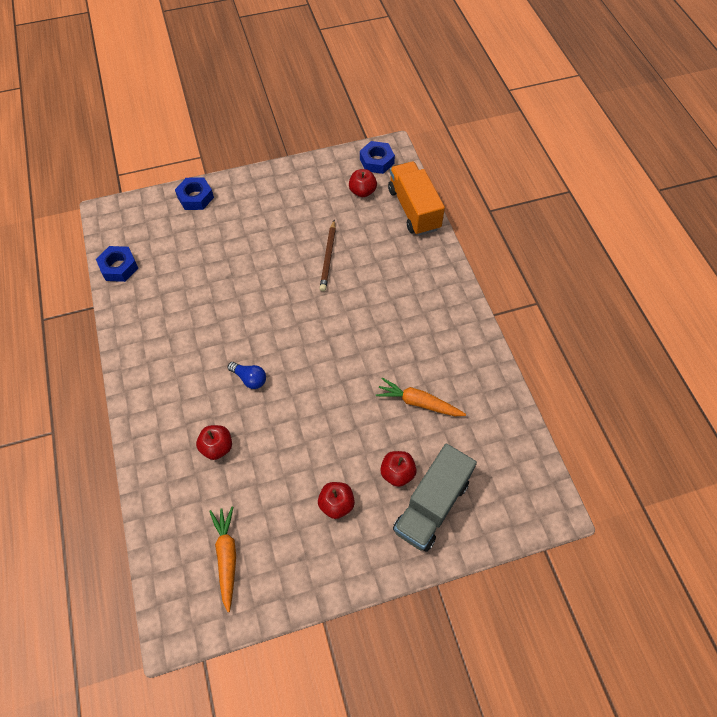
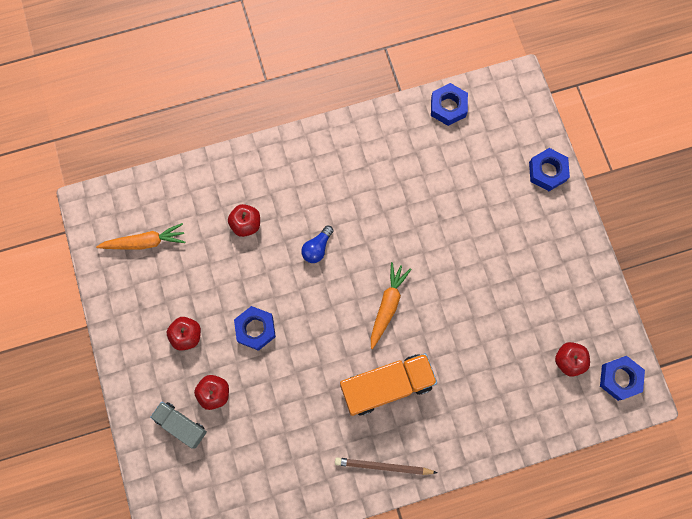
camera: 90 degrees right, 15 degrees up
(328, 257) = (469, 322): brown pencil -> brown pencil (383, 466)
(331, 435) = (255, 329): none -> blue nut
(414, 209) = (544, 422): orange truck -> orange truck (387, 386)
(418, 402) = (288, 417): orange carrot -> orange carrot (387, 305)
(431, 506) = (181, 425): grey truck -> grey truck, size x0.59

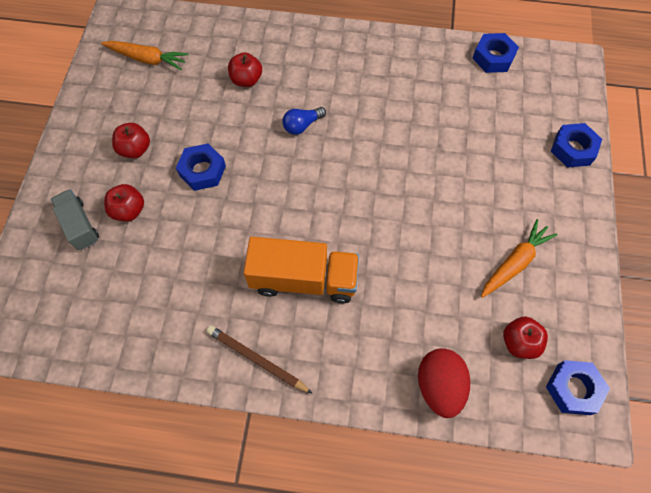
camera: 25 degrees right, 10 degrees down
(387, 305) = (344, 204): orange carrot -> orange carrot (514, 262)
(525, 422) = (439, 386): none -> red egg

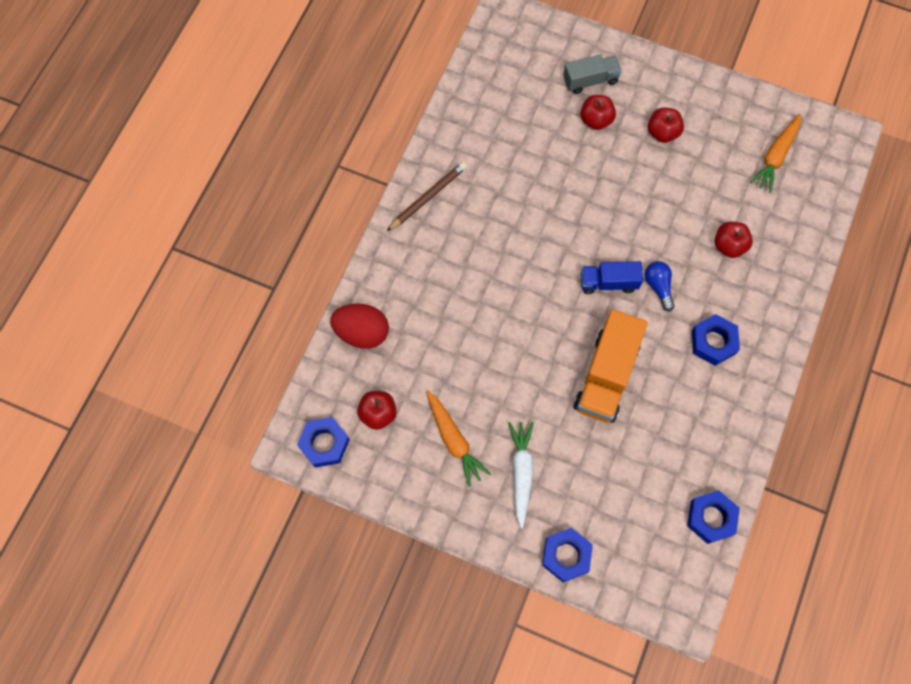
camera: 105 degrees right, 5 degrees up
(202, 171) = (624, 186): blue nut -> blue nut (713, 342)
(304, 279) = (489, 249): orange truck -> orange truck (606, 375)
(310, 165) = (608, 282): none -> blue truck
(519, 198) = (521, 473): none -> white carrot

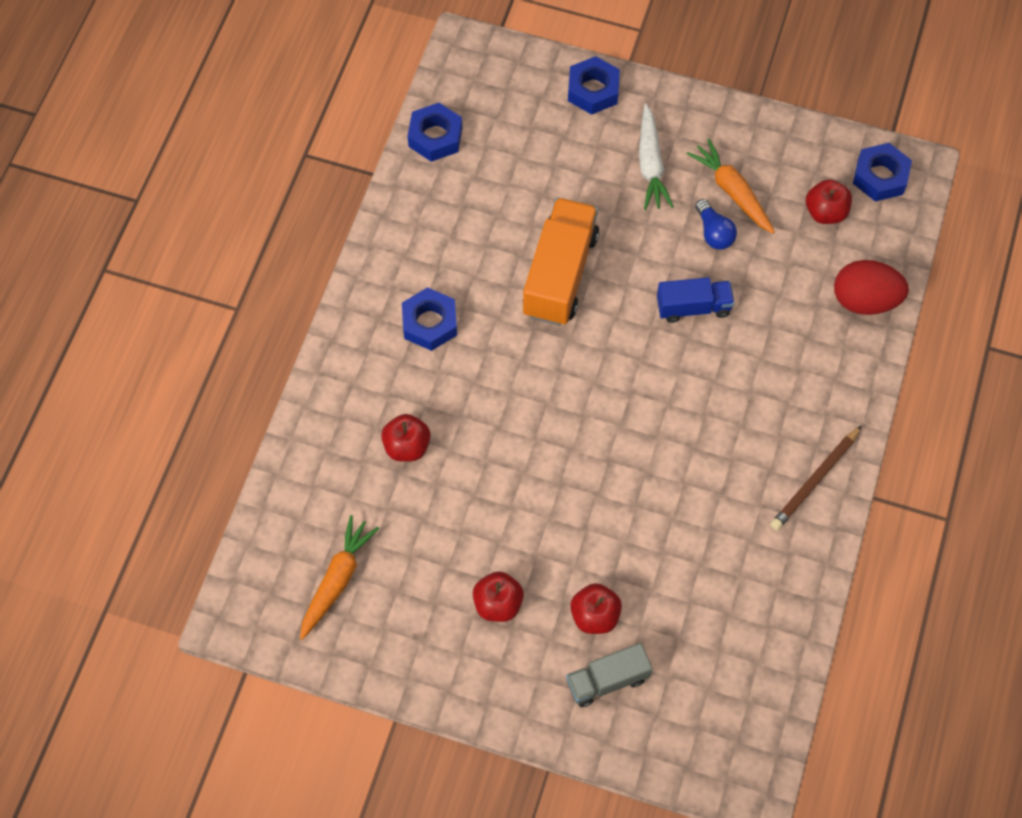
camera: 175 degrees right, 5 degrees down
(608, 282) = (563, 385): blue truck -> blue truck (693, 307)
(658, 287) = (499, 385): blue light bulb -> blue light bulb (714, 232)

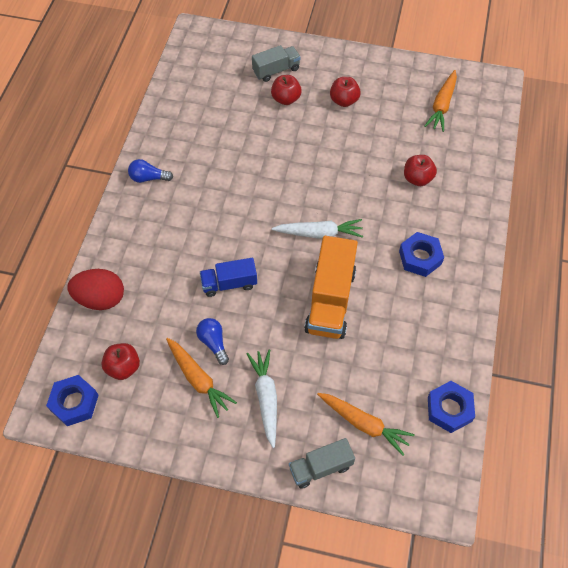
camera: 175 degrees right, 5 degrees down
(538, 129) = (364, 424): none -> orange carrot
(564, 370) = (319, 233): none -> white carrot
(593, 90) = (320, 467): blue nut -> grey truck
(815, 480) = (148, 178): brown pencil -> blue light bulb

